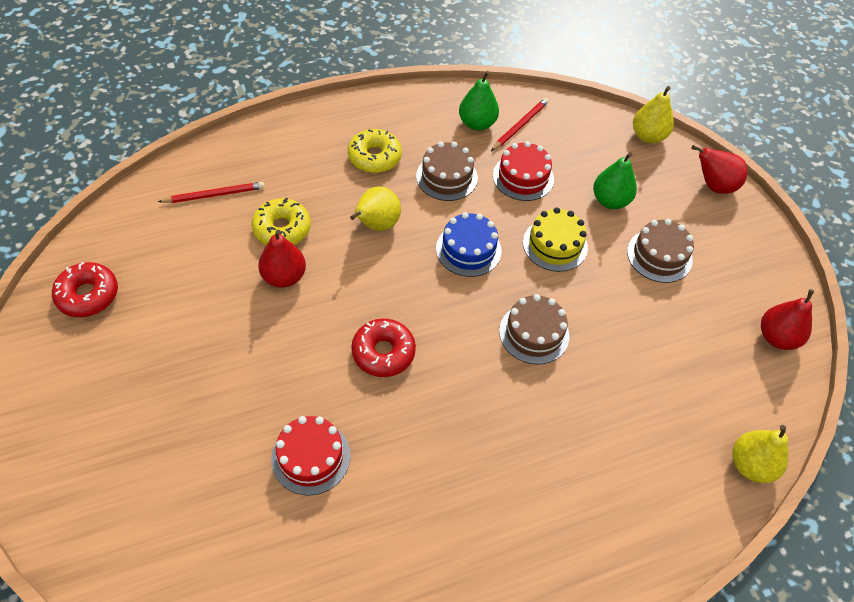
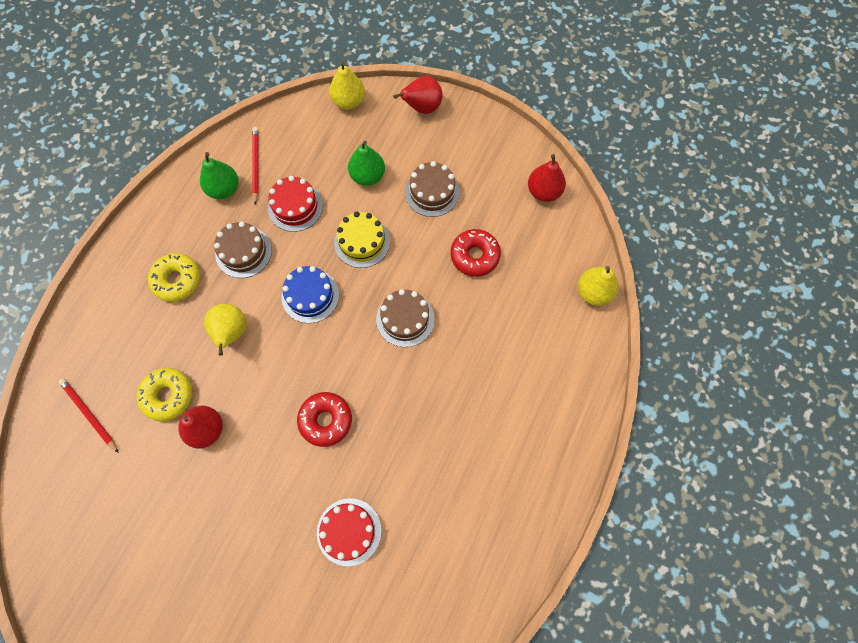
camera: 40 degrees left, 15 degrees up
(88, 295) = (80, 574): red donut -> red donut (475, 256)
(214, 195) = (89, 414): red pencil -> red pencil turned 75 degrees counterclockwise

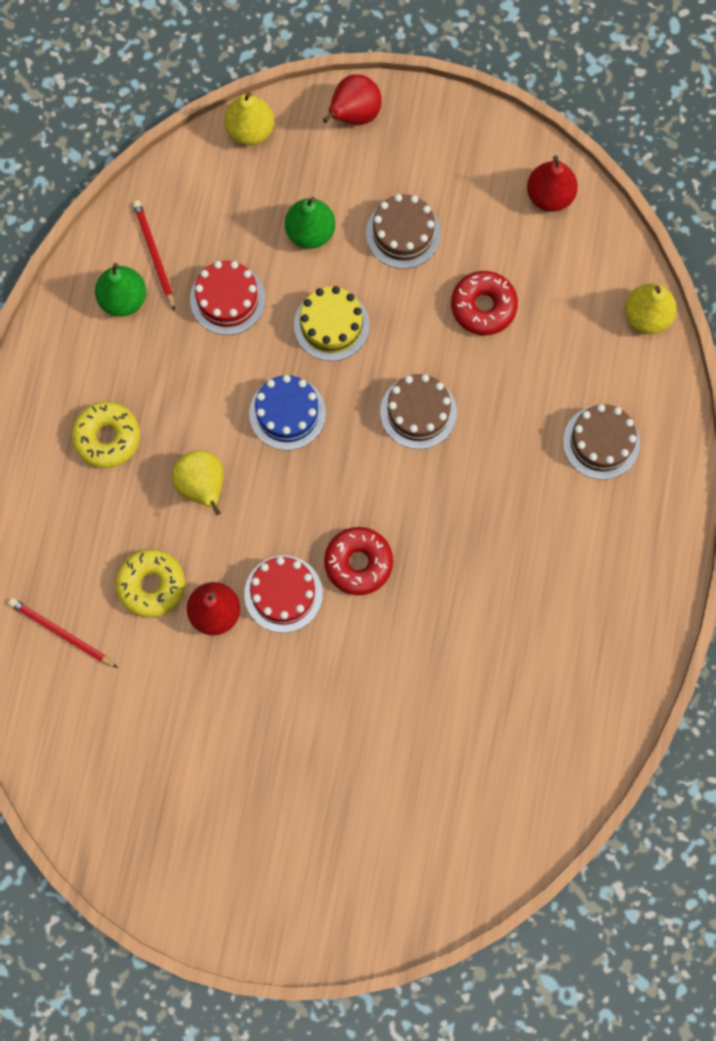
camera: 15 degrees left, 5 degrees up
(243, 252) = (180, 378): brown cake -> brown cake (601, 442)
(349, 531) = (428, 683): red cake -> red cake (283, 594)

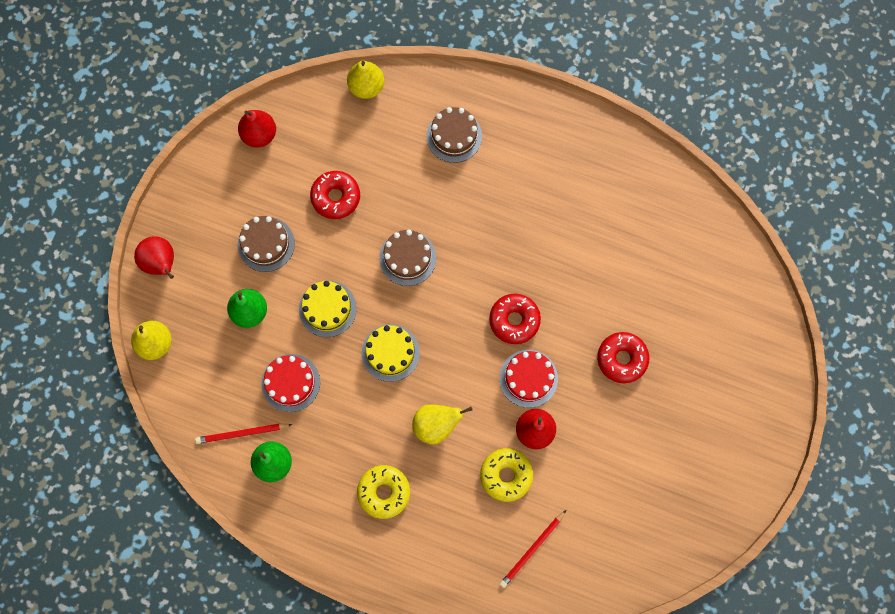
camera: 80 degrees left, 0 degrees up
(287, 413) = (390, 352): blue cake -> yellow cake
(331, 713) = (622, 359): none -> red donut

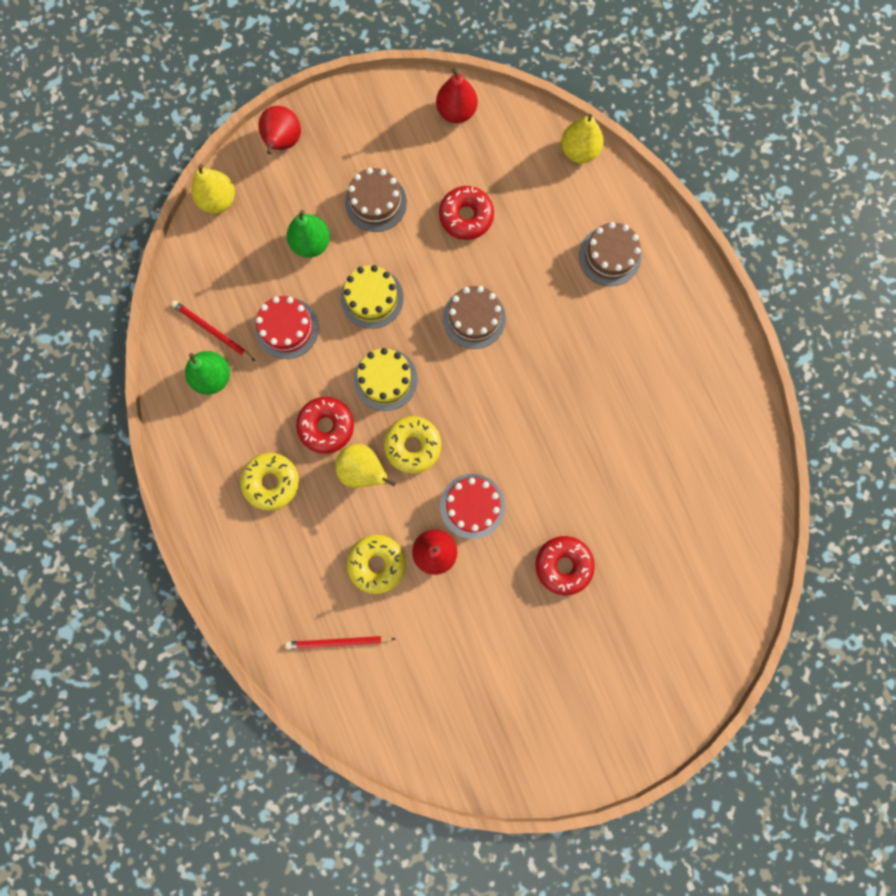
camera: 45 degrees right, 5 degrees up
(452, 378) = (413, 446): none -> yellow donut
(514, 320) = (508, 449): red donut -> red donut (326, 426)

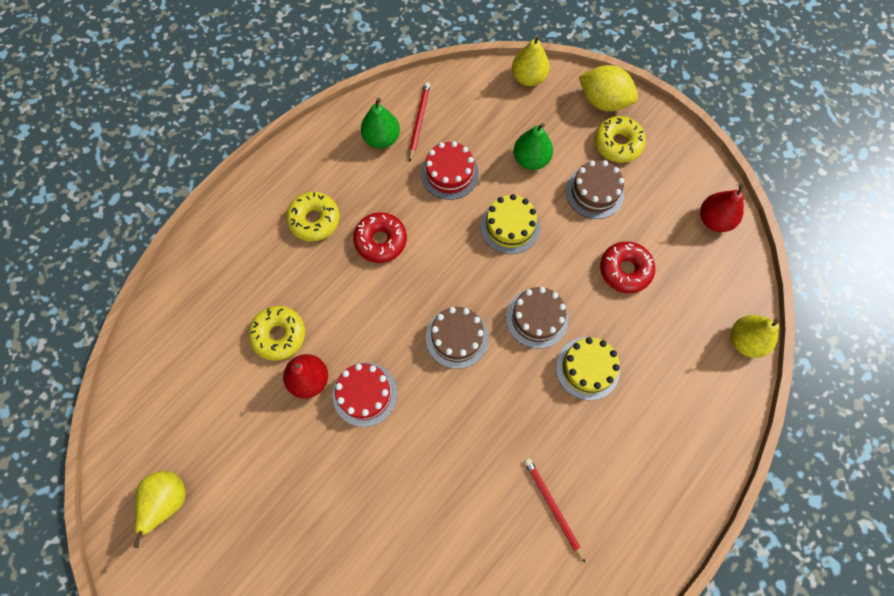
camera: 65 degrees right, 10 degrees down
(283, 142) = (603, 101): red pear -> yellow lemon
(338, 642) = (198, 334): red pencil -> red pencil (552, 507)
(363, 470) = (356, 287): yellow pear -> yellow pear (168, 500)
(385, 379) = (444, 269): yellow cake -> yellow cake (587, 368)
(413, 446) = (396, 318): yellow donut -> yellow donut (618, 144)
(563, 565) = (344, 504): red donut -> none
(610, 256) = (662, 415): brown cake -> brown cake (457, 338)

